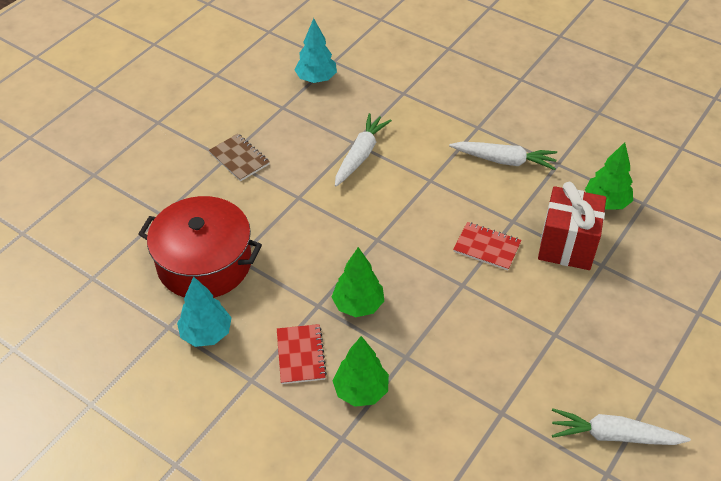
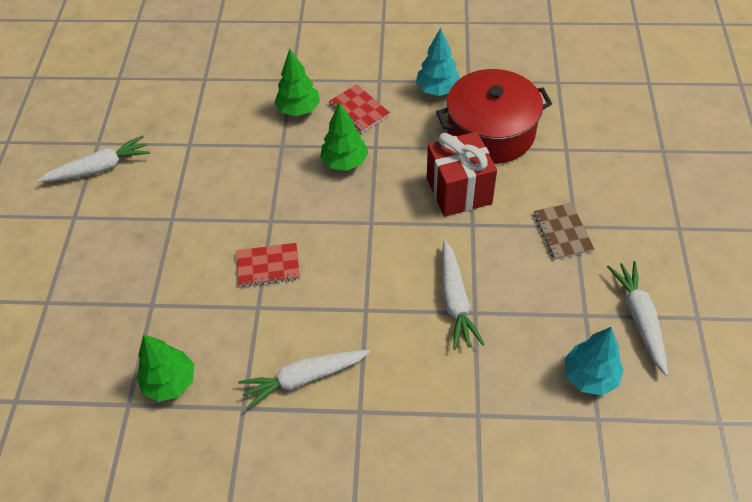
camera: 150 degrees right, 5 degrees up
(239, 158) = (562, 232): brown notebook -> brown notebook turned 60 degrees clockwise
(251, 90) = (639, 319): none -> white carrot
(567, 245) = (193, 308): red gift -> red gift (459, 191)

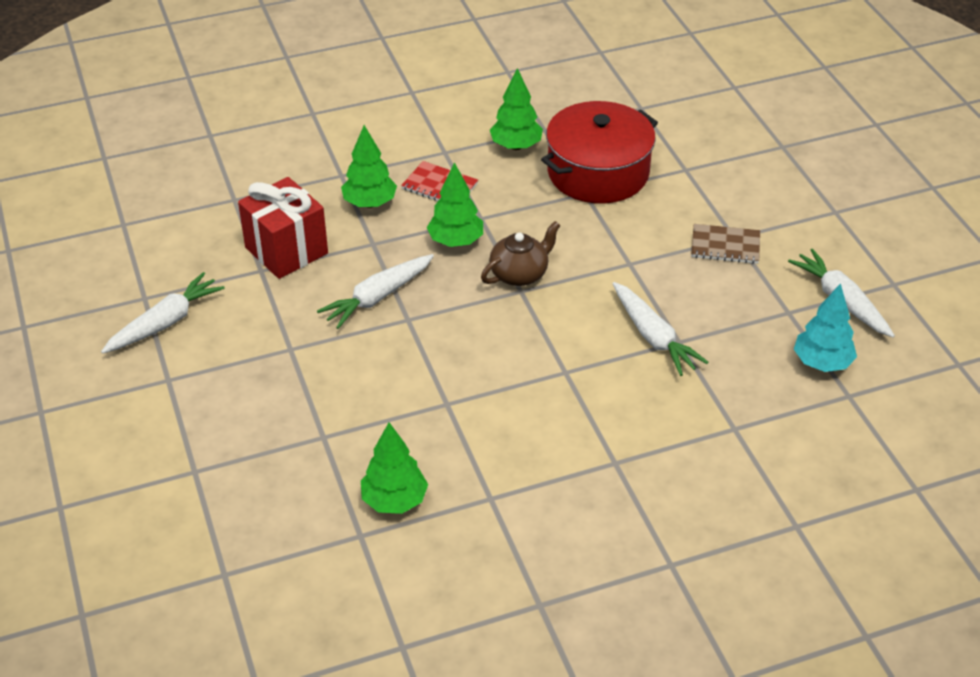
camera: 25 degrees left, 10 degrees down
(268, 266) = (433, 362): red notebook -> none
(304, 378) = (539, 452): white carrot -> white carrot (378, 297)
(378, 206) = (520, 274): none -> brown teapot
(437, 90) = (516, 146): turquoise tree -> green tree
(459, 191) = (597, 236): red gift -> red gift (286, 250)
(562, 232) = (725, 246): brown notebook -> brown notebook turned 45 degrees counterclockwise

